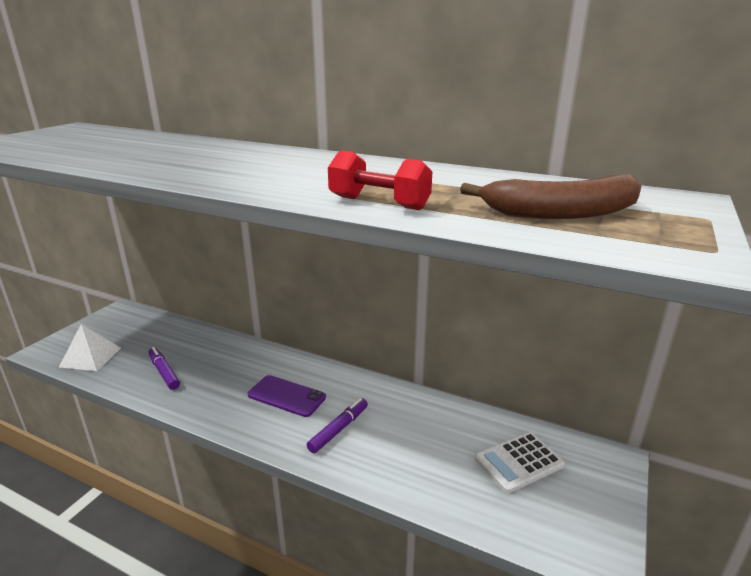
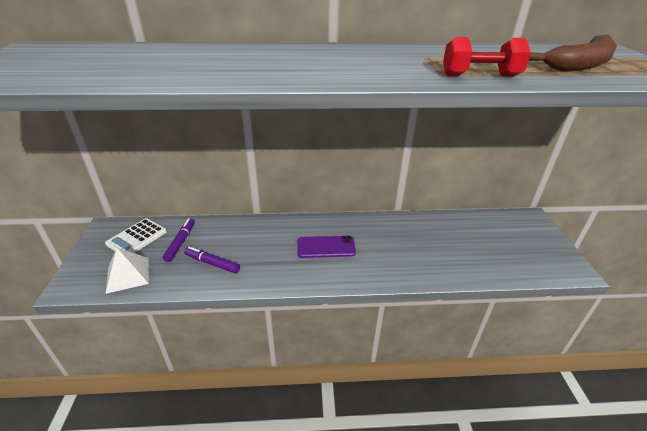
camera: 30 degrees left, 10 degrees up
(338, 429) = (383, 255): purple marker -> purple marker (180, 242)
(518, 462) = (494, 236): white calculator -> white calculator (137, 238)

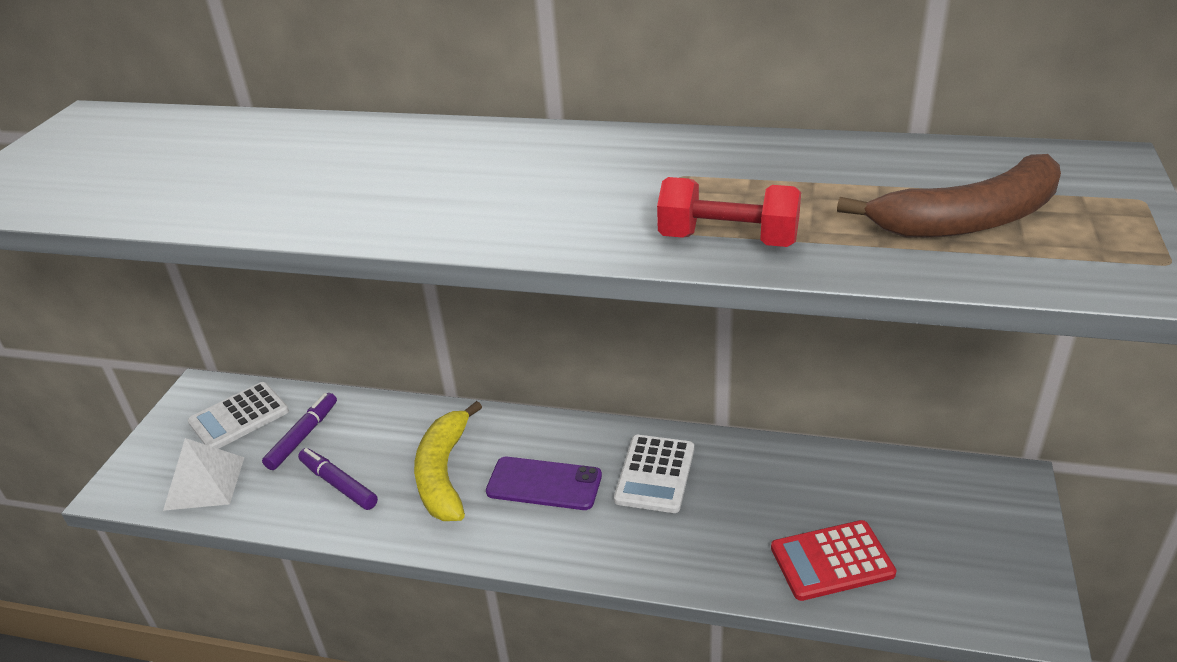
camera: 20 degrees right, 0 degrees up
(270, 250) = (444, 474): none -> yellow banana
(378, 235) = (655, 474): none -> white calculator
(479, 260) = (832, 561): none -> red calculator

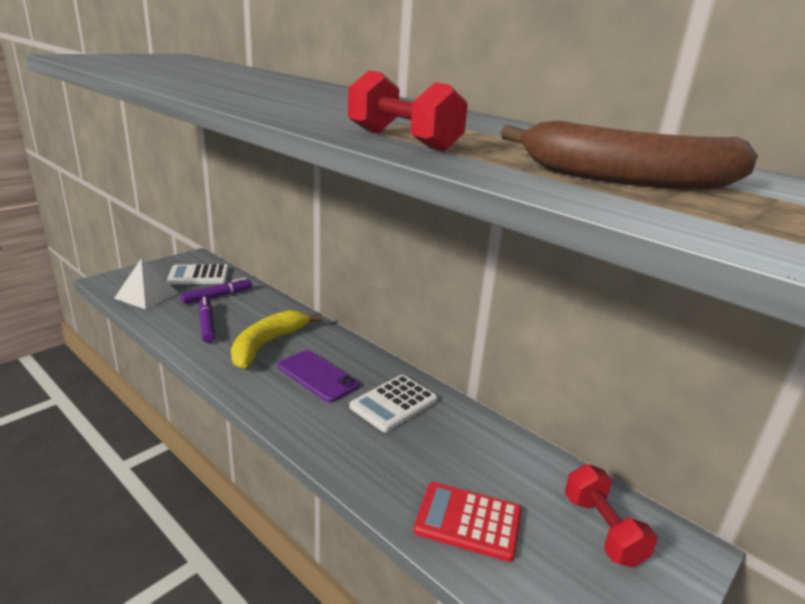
camera: 25 degrees right, 10 degrees down
(939, 504) = (602, 530): none -> red dumbbell

